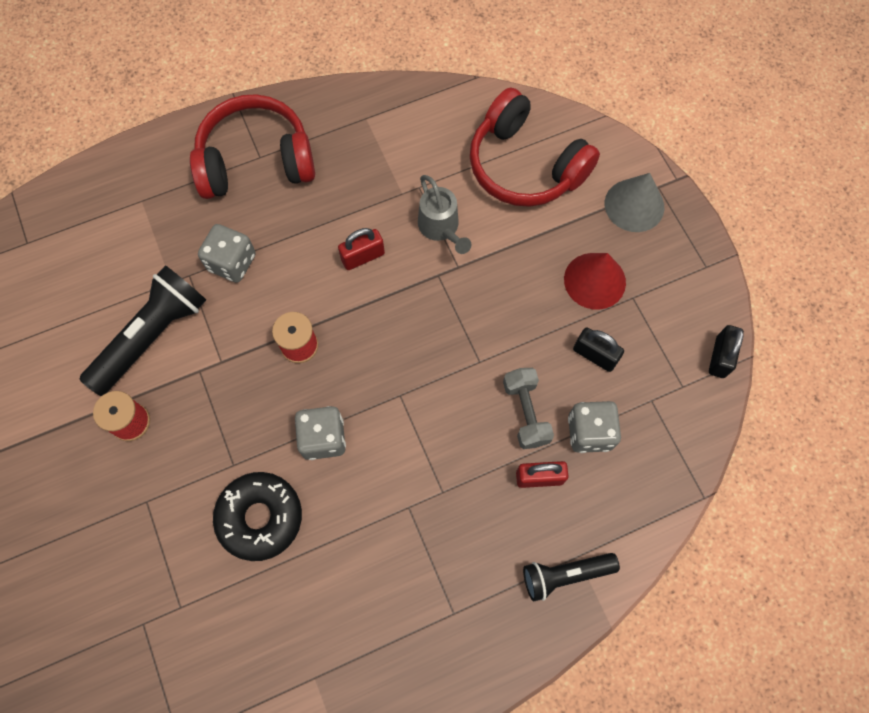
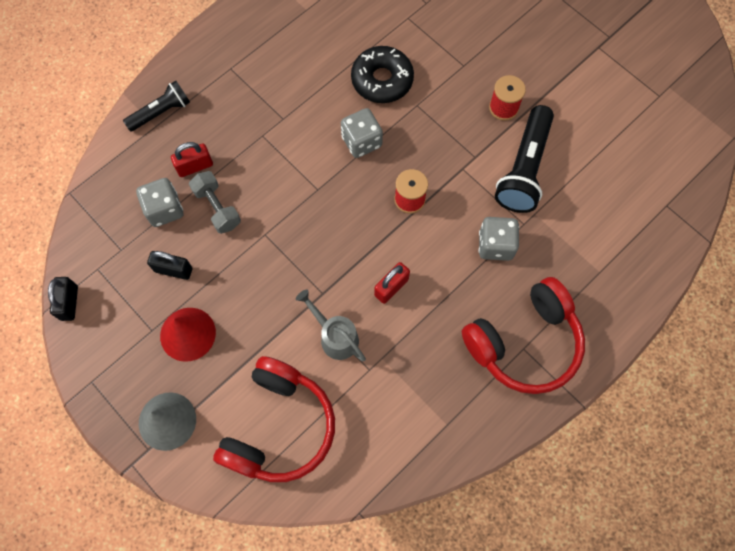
camera: 160 degrees right, 0 degrees up
(525, 165) = (279, 427): red headphones -> red headphones turned 90 degrees clockwise

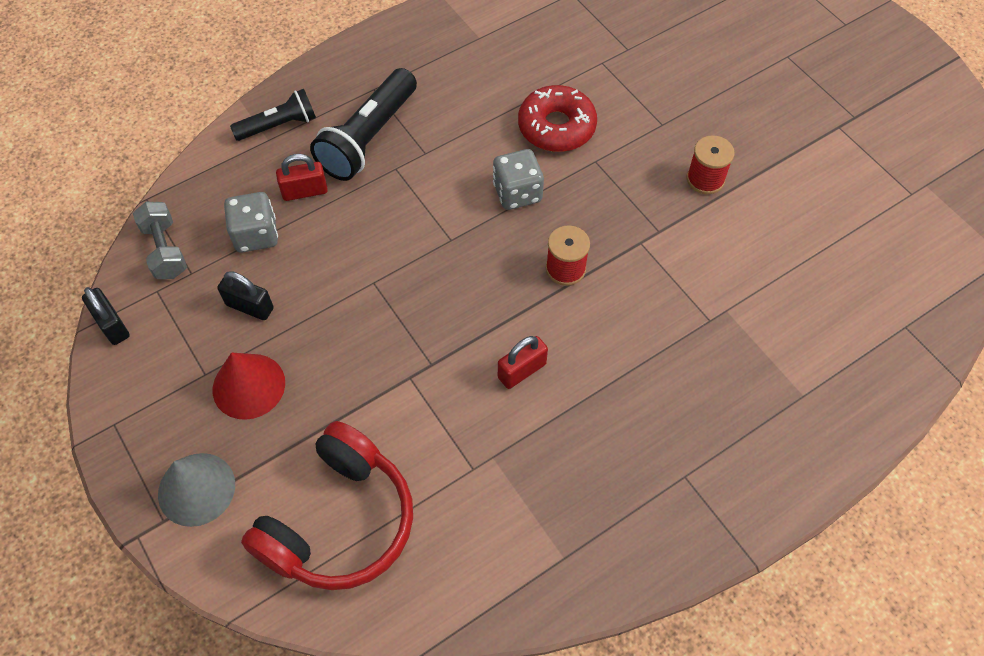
camera: 10 degrees right, 10 degrees down
(69, 303) = (112, 325): black padlock -> black padlock turned 45 degrees counterclockwise
(217, 208) = (321, 242): grey dumbbell -> grey dumbbell (165, 250)
(335, 336) = (436, 419): grey watering can -> none
(382, 80) = (556, 127): black donut -> red donut
(495, 245) = (667, 341): grey dice -> none
(524, 169) = (720, 254): black flashlight -> black flashlight (368, 138)
(524, 343) = (687, 469): red headphones -> none

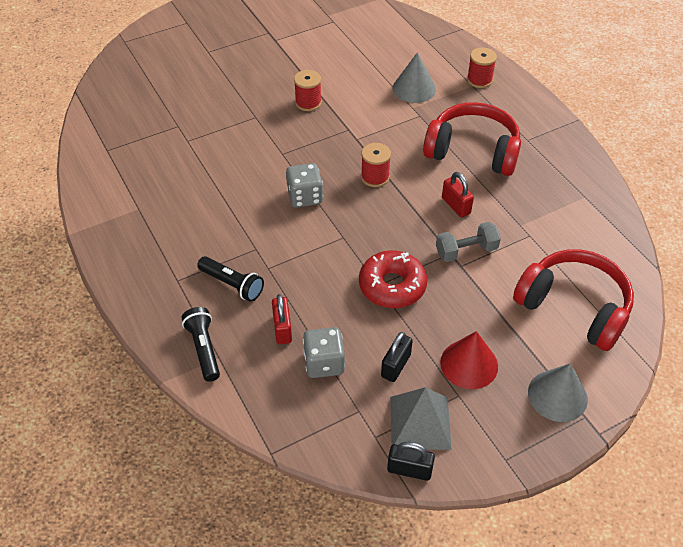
camera: 85 degrees left, 10 degrees down
(112, 325) = (409, 470): black padlock -> black padlock turned 45 degrees clockwise
(165, 250) = (332, 432): grey dumbbell -> grey dumbbell (466, 251)
(170, 334) = (420, 422): none -> grey pyramid
(368, 138) = (232, 284): black flashlight -> black flashlight, size x0.61
(556, 127) = (246, 170): red donut -> red donut (392, 286)
(642, 394) = (473, 151): none -> red headphones
(772, 311) = (414, 88): none -> grey cone
(820, 406) = (479, 80): none -> red spool

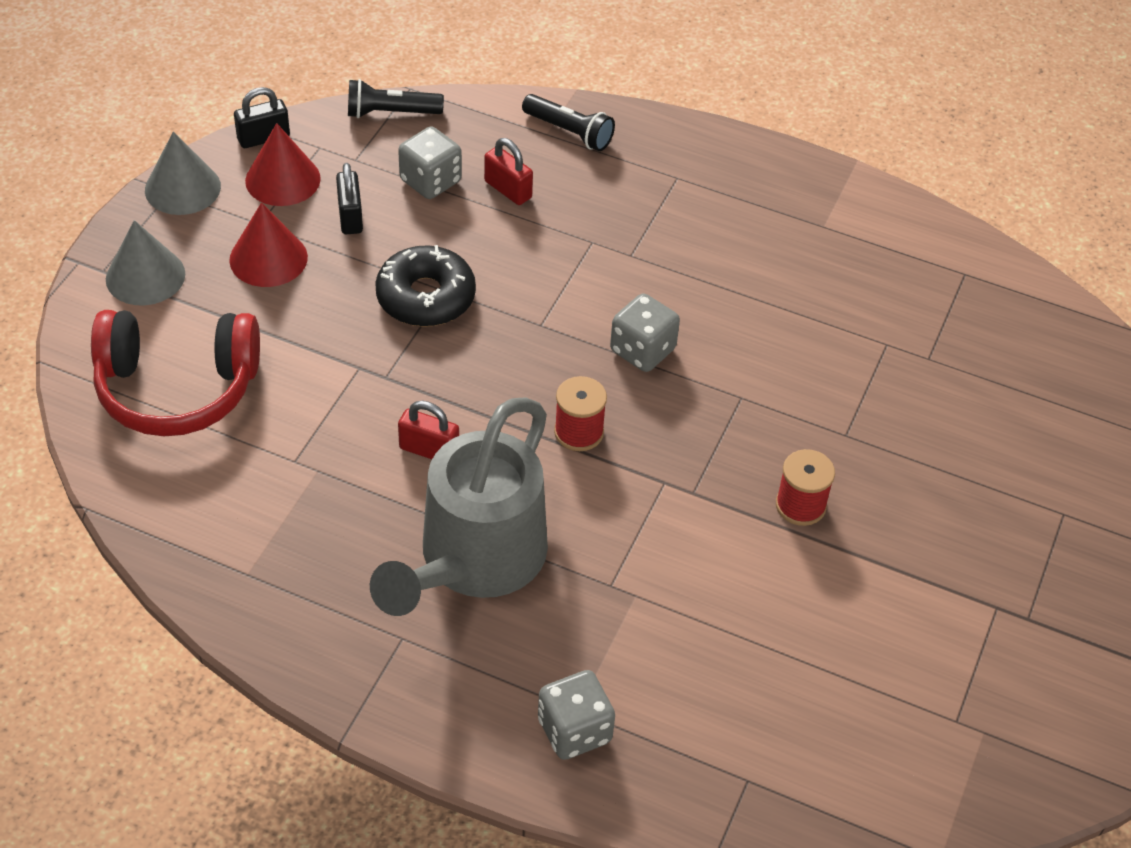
camera: 140 degrees right, 0 degrees up
(232, 284) = (611, 203): black flashlight -> black flashlight (390, 113)
(392, 286) = (426, 297): red donut -> black donut
(414, 88) = (668, 638): grey cone -> grey cone (182, 188)
(420, 422) = (283, 179): grey pyramid -> red cone
(466, 251) = (367, 390): grey dumbbell -> none
(473, 151) = (473, 561): red headphones -> grey watering can
(479, 80) = (574, 730): red spool -> grey dice

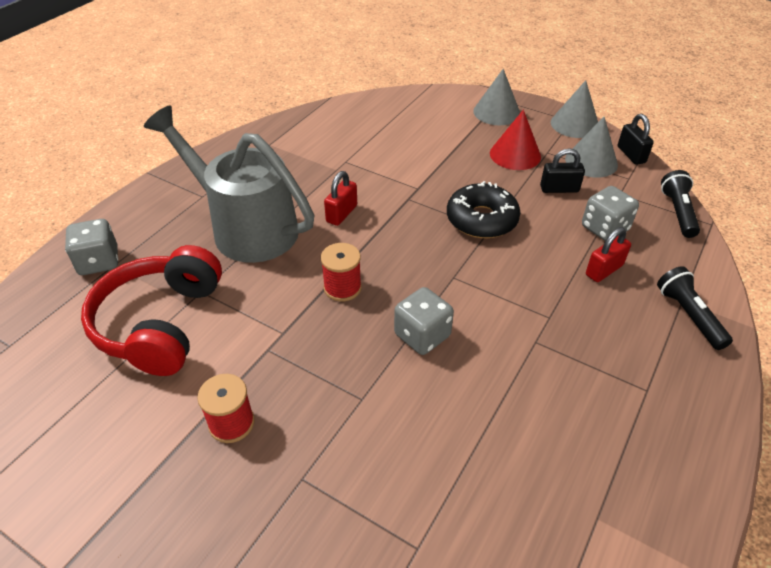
camera: 100 degrees right, 5 degrees down
(177, 388) = (408, 122): red headphones -> red headphones (160, 323)
(283, 179) = (591, 161): red cone -> grey cone
(569, 132) = (688, 315): black flashlight -> black flashlight turned 120 degrees clockwise

